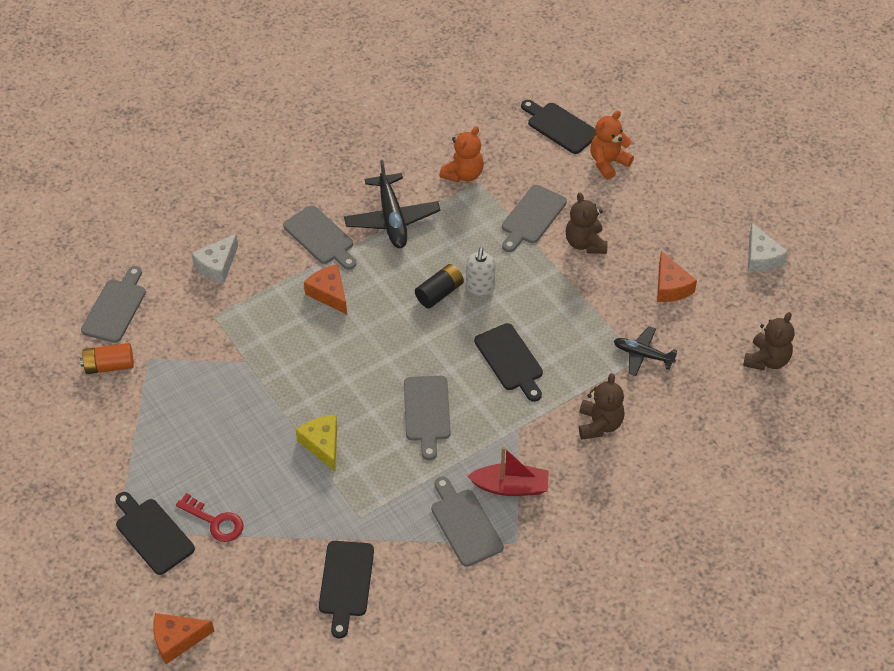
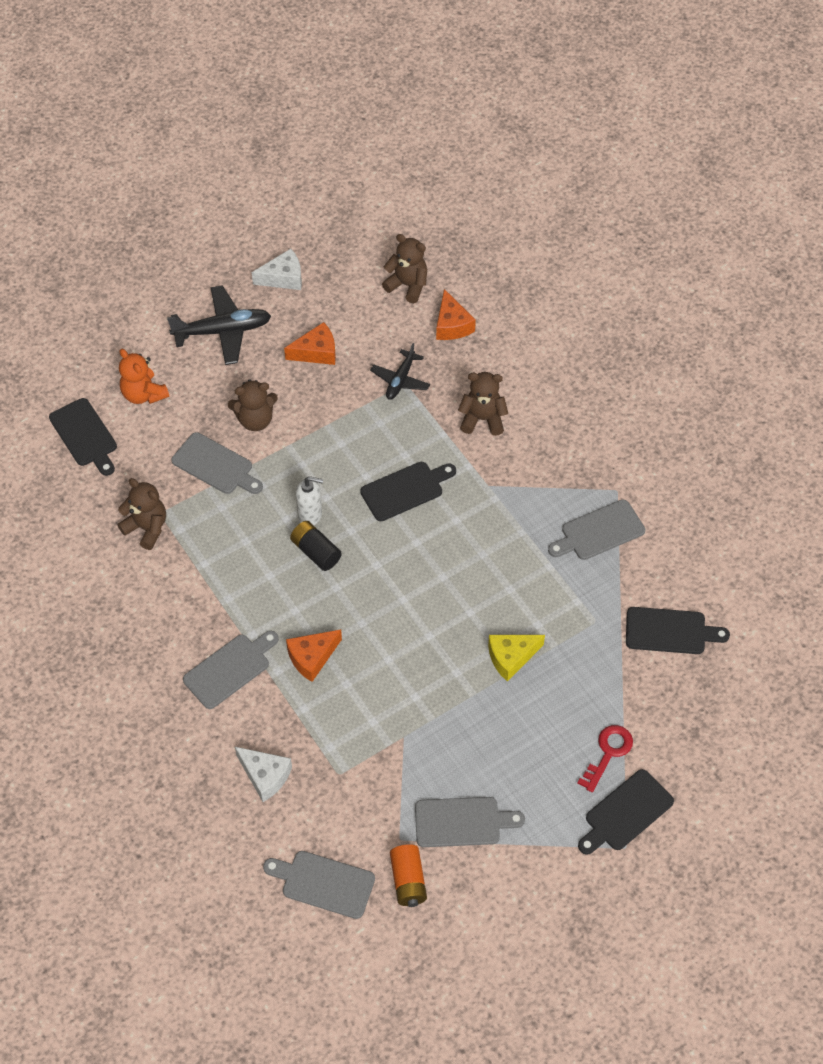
camera: 90 degrees left, 5 degrees up
(177, 639) = (744, 778): orange cheese -> orange cheese (452, 325)
(392, 219) = (207, 597): black plane -> black plane (223, 331)
(427, 412) = (470, 563): grey cutting board -> grey cutting board (462, 822)
(463, 174) = (147, 528): orange teddy bear -> brown teddy bear
(511, 486) = (555, 493): red boat -> none
(560, 127) = (85, 435): black cutting board -> black cutting board turned 75 degrees counterclockwise

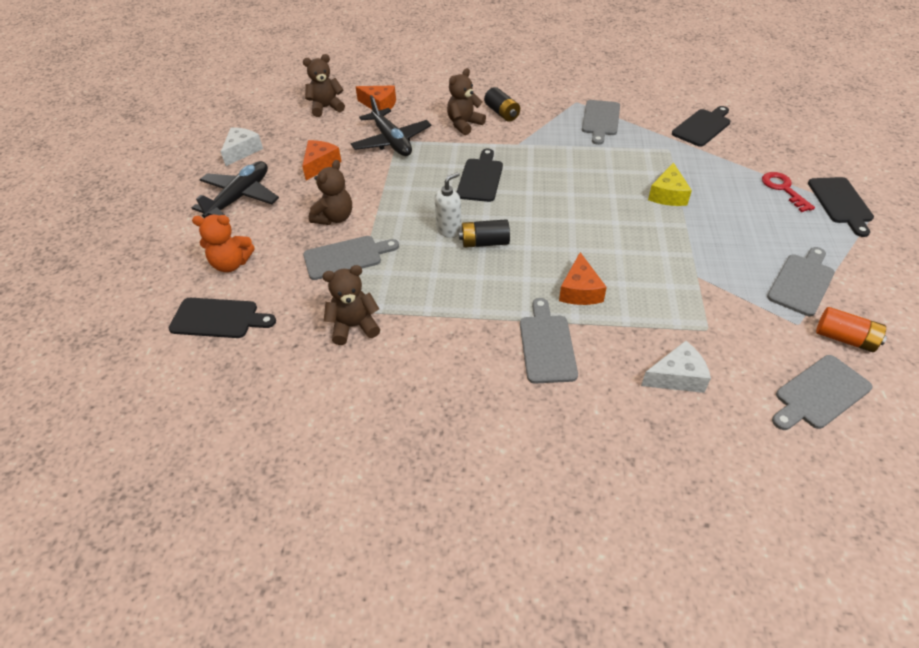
camera: 50 degrees left, 10 degrees down
(400, 380) = (392, 141): black plane -> black plane, size x1.62
(533, 438) = (502, 113): none -> black battery

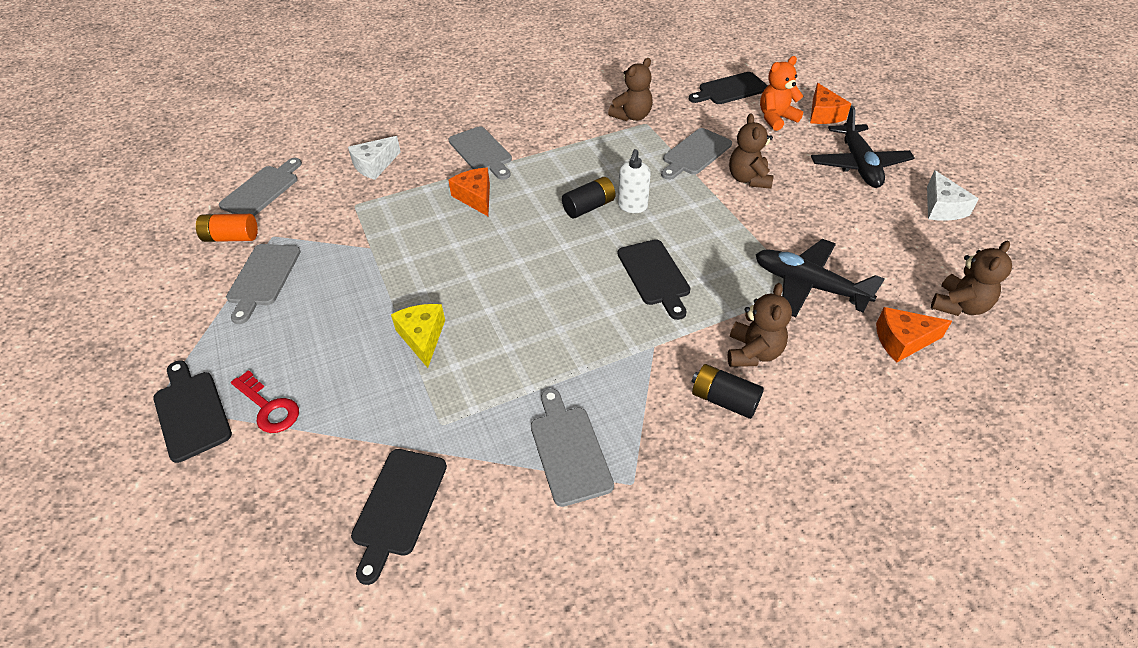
camera: 150 degrees right, 0 degrees up
(320, 164) = (841, 224): orange cheese -> orange cheese (823, 114)

